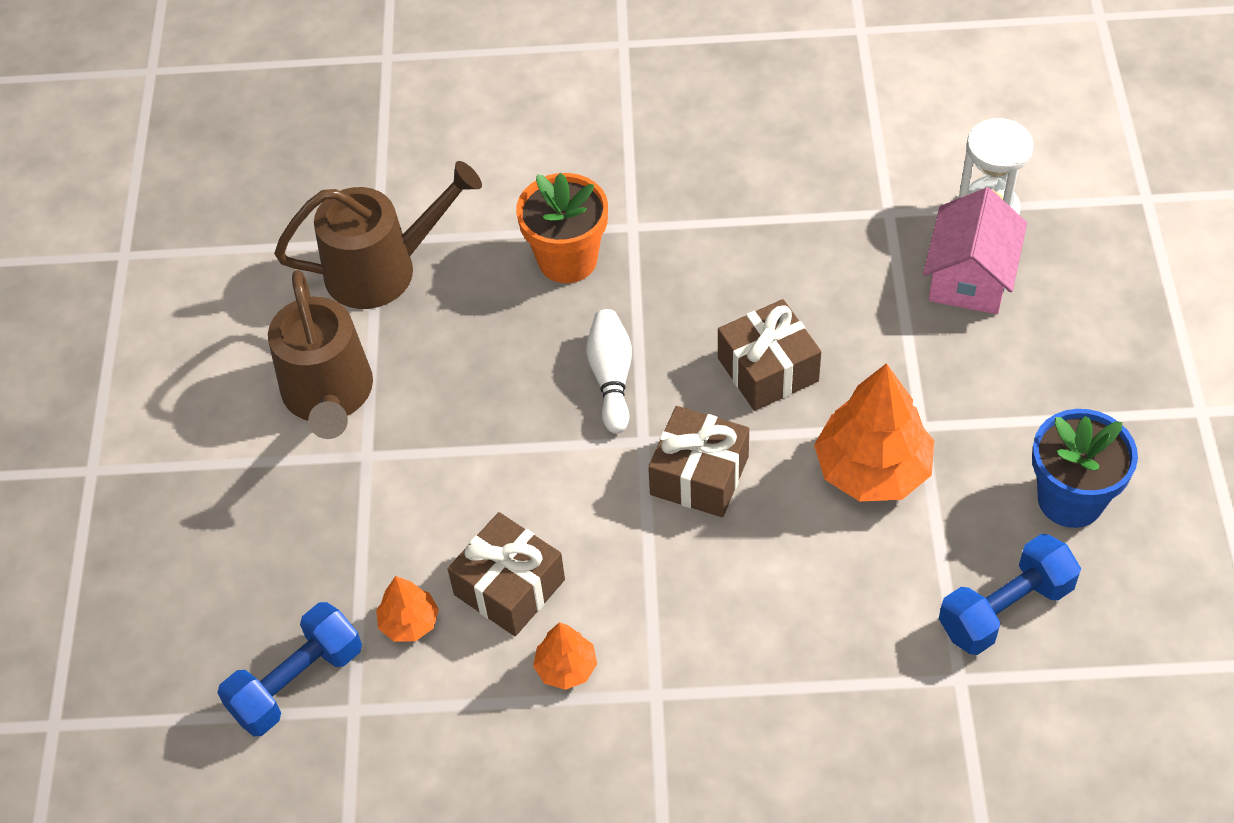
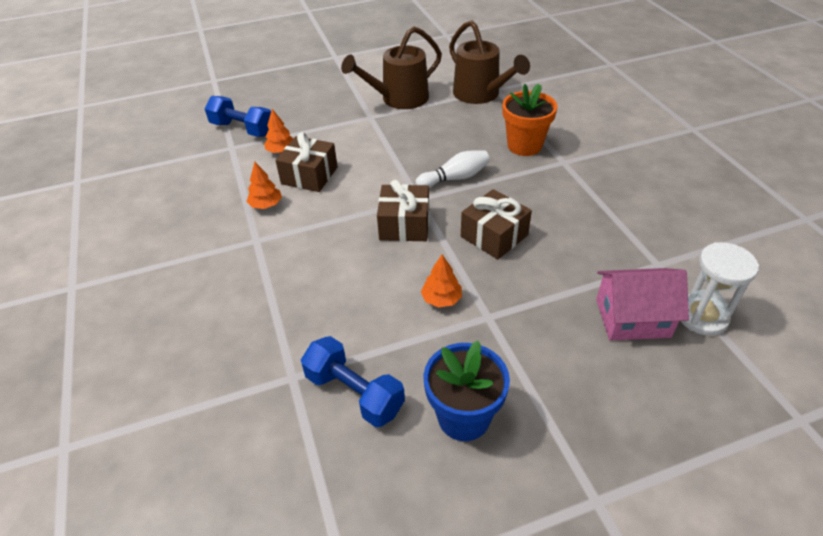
camera: 70 degrees right, 10 degrees down
(872, 469) = (441, 299): orange tree -> orange tree, size x0.51

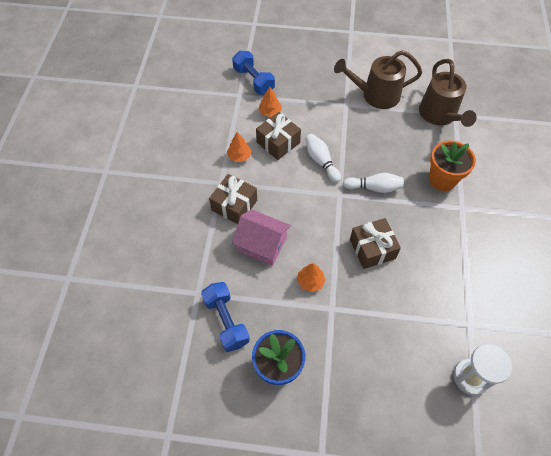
camera: 25 degrees right, 15 degrees up
(375, 175) = (321, 161): none -> white bowling pin
(404, 225) = (318, 212): brown gift -> brown gift (234, 205)
(632, 318) = (423, 355): pink house -> pink house (262, 245)

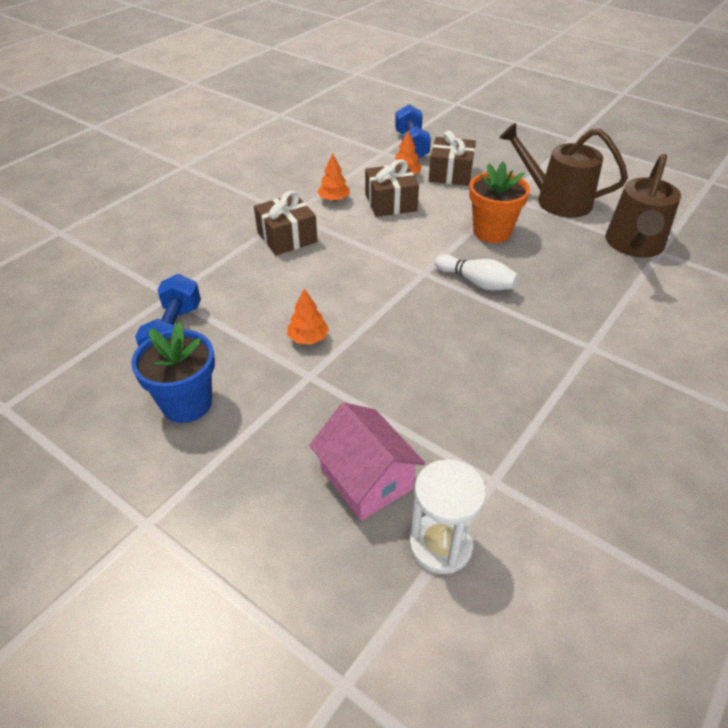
camera: 30 degrees right, 15 degrees down
(262, 245) = (284, 282): pink house -> pink house (366, 479)
(321, 161) = (428, 235): white bowling pin -> none
(372, 249) = (419, 339): brown gift -> brown gift (450, 173)
(442, 179) = (584, 308): orange flower pot -> orange flower pot (492, 232)

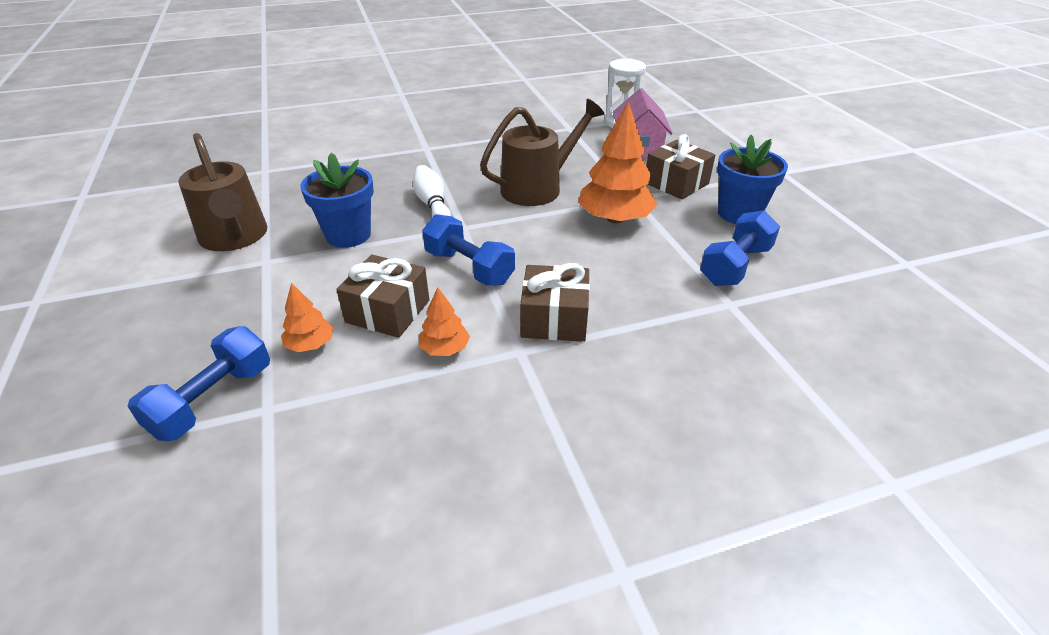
camera: 145 degrees left, 5 degrees down
(308, 338) = (615, 219): orange tree -> orange tree, size x1.98
(378, 245) = (469, 267): none -> blue dumbbell
(450, 173) = (259, 320): brown gift -> brown gift (676, 183)
(492, 232) = (348, 235): orange flower pot -> blue flower pot
(634, 245) = (270, 180): brown watering can -> brown watering can (538, 188)

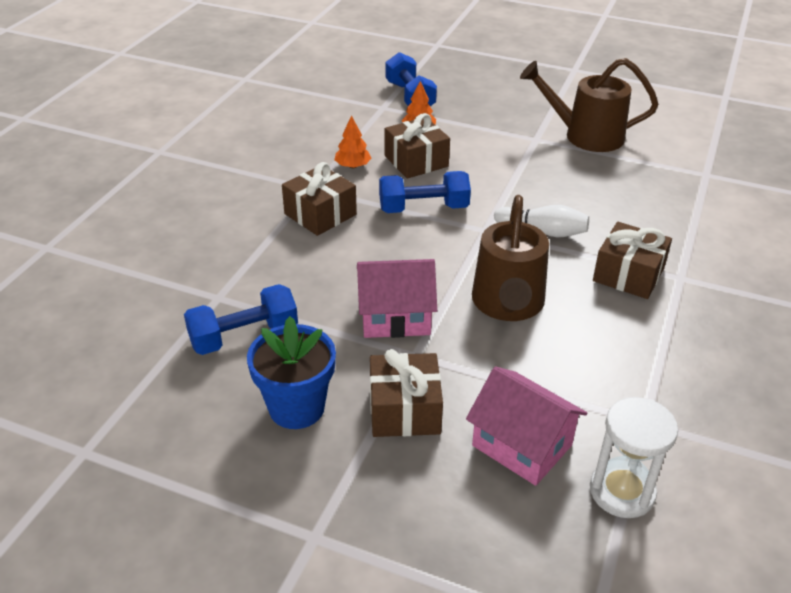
camera: 130 degrees right, 0 degrees up
(348, 235) = (535, 177): blue flower pot -> none
(446, 162) = (628, 274): none -> brown gift
(615, 219) = (395, 317): orange tree -> pink house
(735, 265) = (244, 336): blue dumbbell -> blue dumbbell turned 75 degrees clockwise

